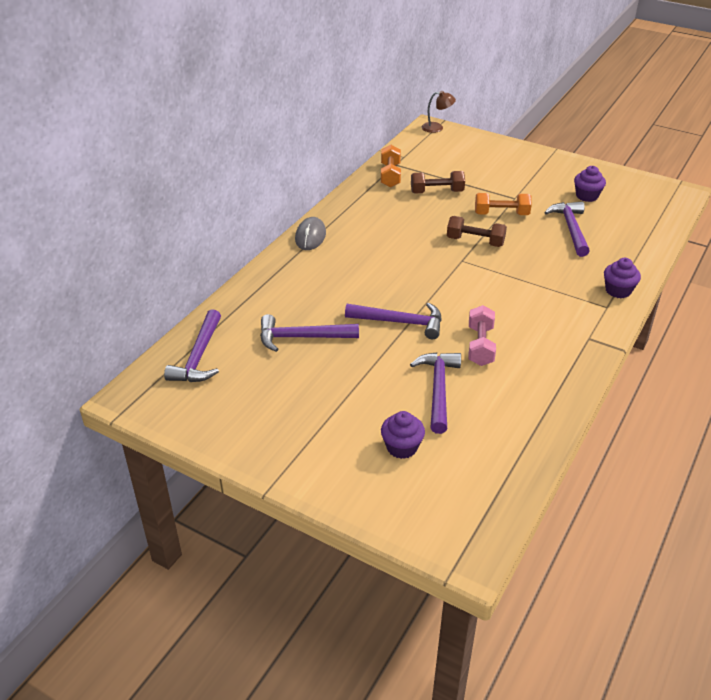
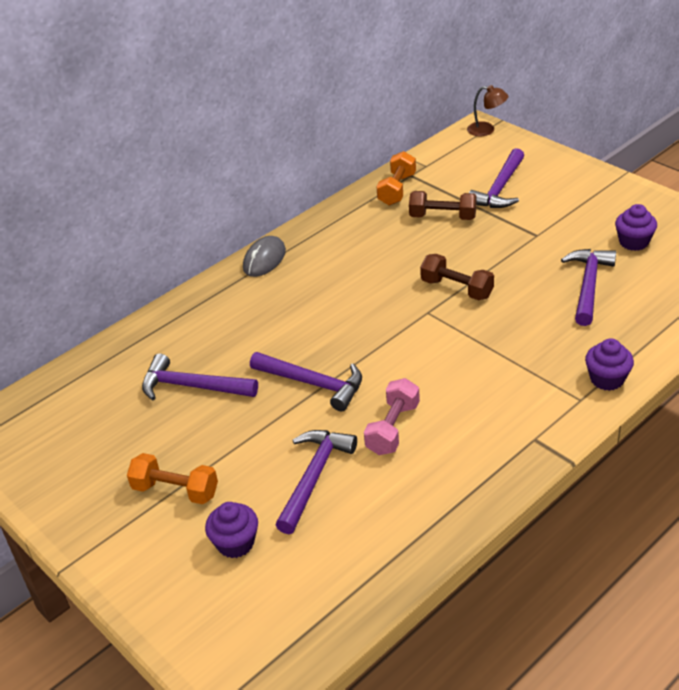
camera: 20 degrees right, 0 degrees up
(199, 356) = (72, 393): purple hammer -> purple hammer (500, 188)
(501, 214) = (508, 255): orange dumbbell -> orange dumbbell (175, 490)

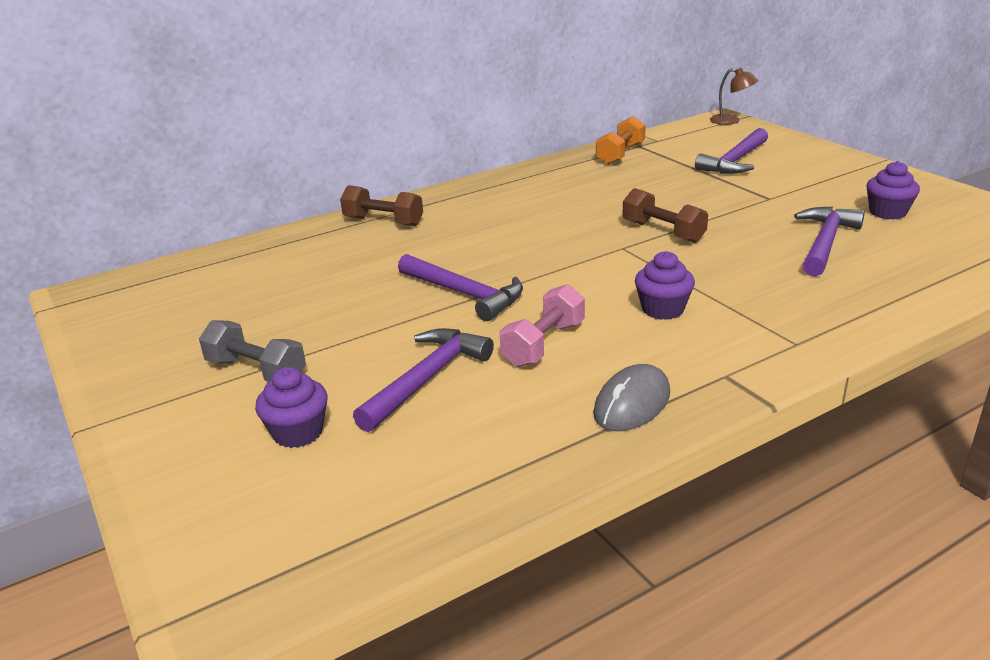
camera: 10 degrees right, 10 degrees down
(175, 490) = (256, 371): orange dumbbell -> grey dumbbell
(192, 386) = (328, 282): purple hammer -> none
(264, 260) = (457, 193): grey mouse -> grey mouse (632, 404)
(443, 217) = (664, 177): brown dumbbell -> brown dumbbell (383, 221)
(607, 379) = (836, 327): purple cupcake -> purple cupcake (662, 309)

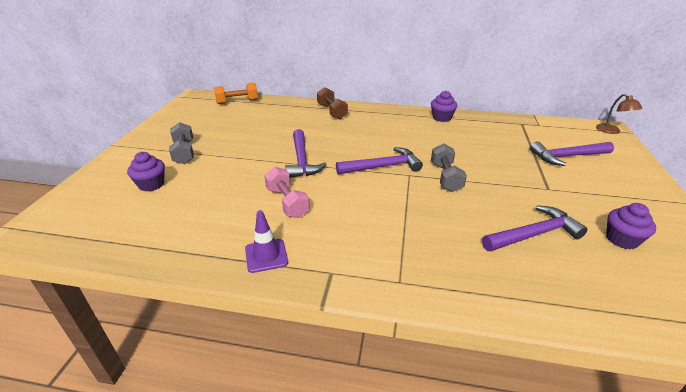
camera: 40 degrees right, 5 degrees up
(426, 379) = (221, 190): purple hammer -> purple hammer (382, 167)
(543, 344) = (287, 202): pink dumbbell -> pink dumbbell turned 75 degrees clockwise
(620, 154) = (501, 124): orange dumbbell -> orange dumbbell (237, 102)
(632, 404) = (266, 255): grey mouse -> purple traffic cone
(662, 309) = (368, 218): purple cupcake -> purple cupcake (441, 118)
(663, 232) = (445, 177): brown dumbbell -> grey dumbbell

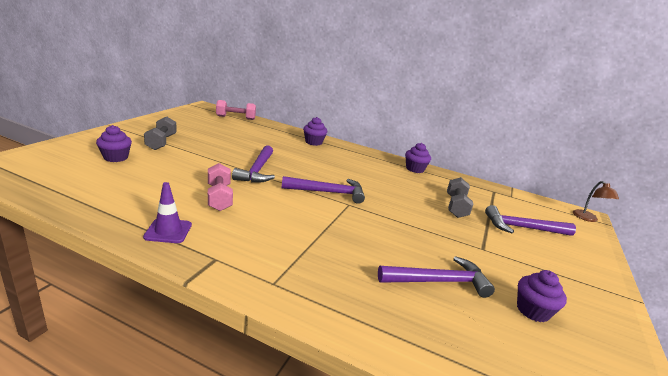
camera: 10 degrees right, 10 degrees down
(237, 102) = (236, 118): orange dumbbell -> pink dumbbell
(332, 111) = (313, 142): brown dumbbell -> purple cupcake
(445, 177) = (383, 214): grey dumbbell -> grey dumbbell (456, 206)

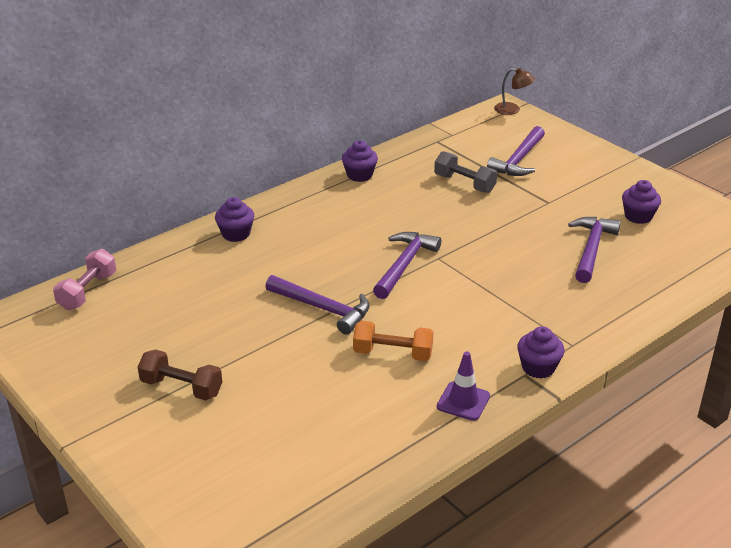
camera: 60 degrees left, 10 degrees up
(115, 157) = (232, 438): purple cupcake -> purple cupcake (538, 367)
(161, 142) = (181, 387): grey dumbbell -> brown dumbbell
(219, 197) = (393, 353): pink dumbbell -> orange dumbbell

